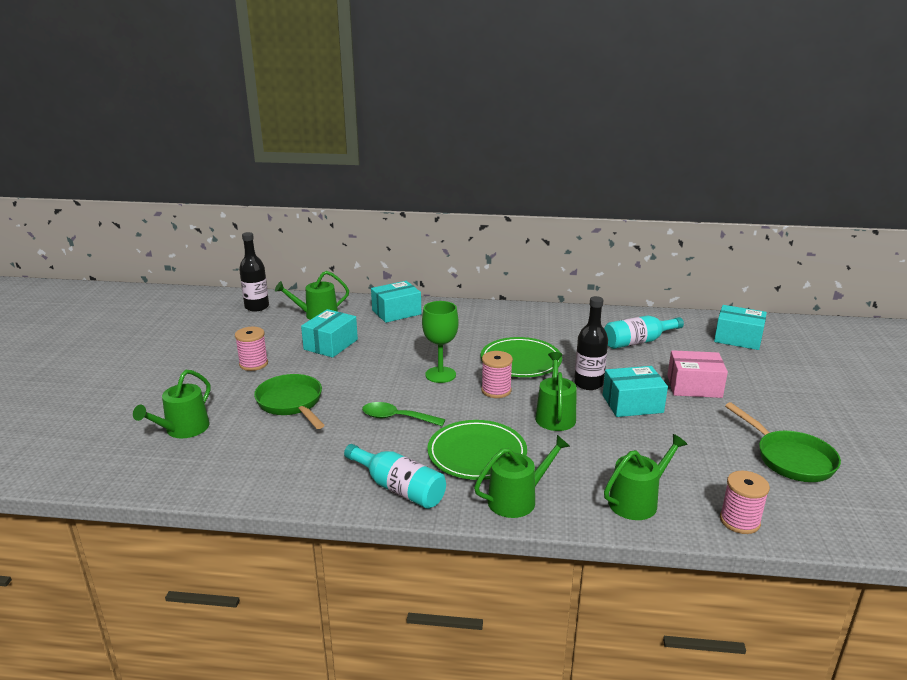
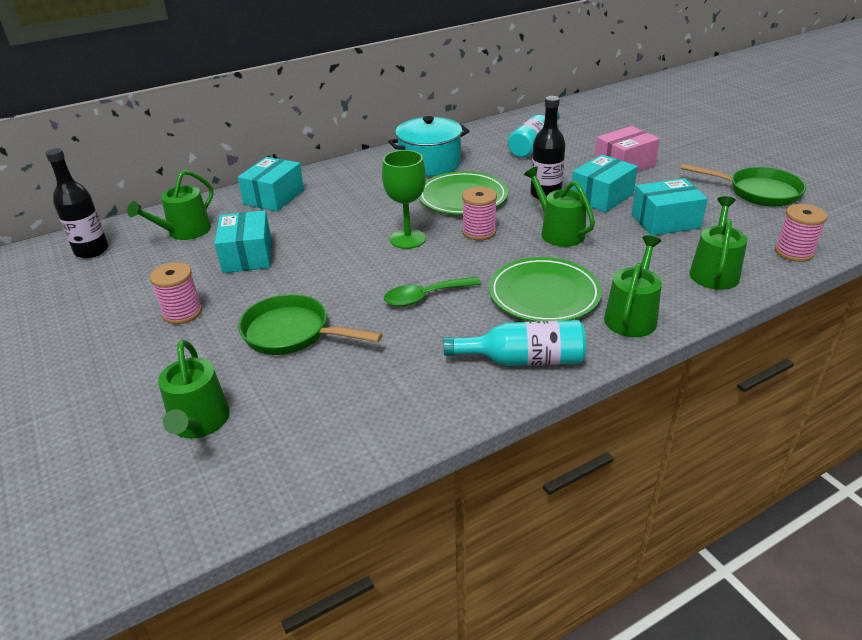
camera: 35 degrees left, 10 degrees up
(533, 327) = (430, 163): none -> turquoise pot
(738, 338) = (601, 116): turquoise box -> turquoise box (665, 221)

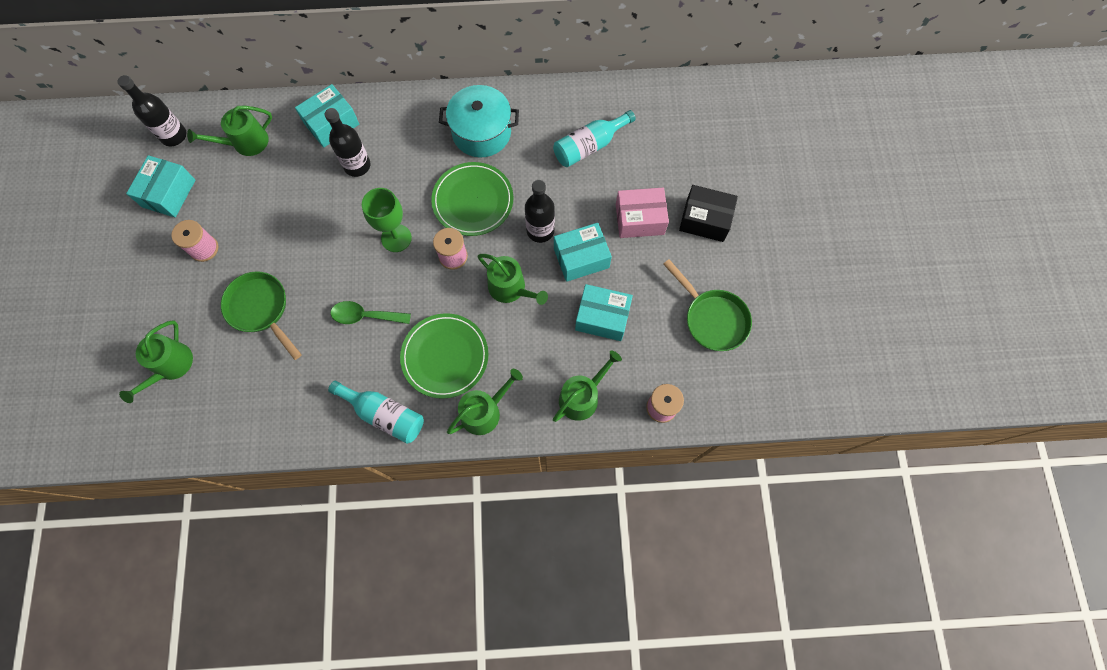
camera: 25 degrees right, 35 degrees up
(247, 256) = (274, 200): turquoise box -> turquoise box (169, 193)
(323, 211) = (357, 165): none -> black bottle
(558, 232) = (510, 288): green watering can -> green watering can turned 135 degrees clockwise
(677, 150) = (705, 220): none -> black box

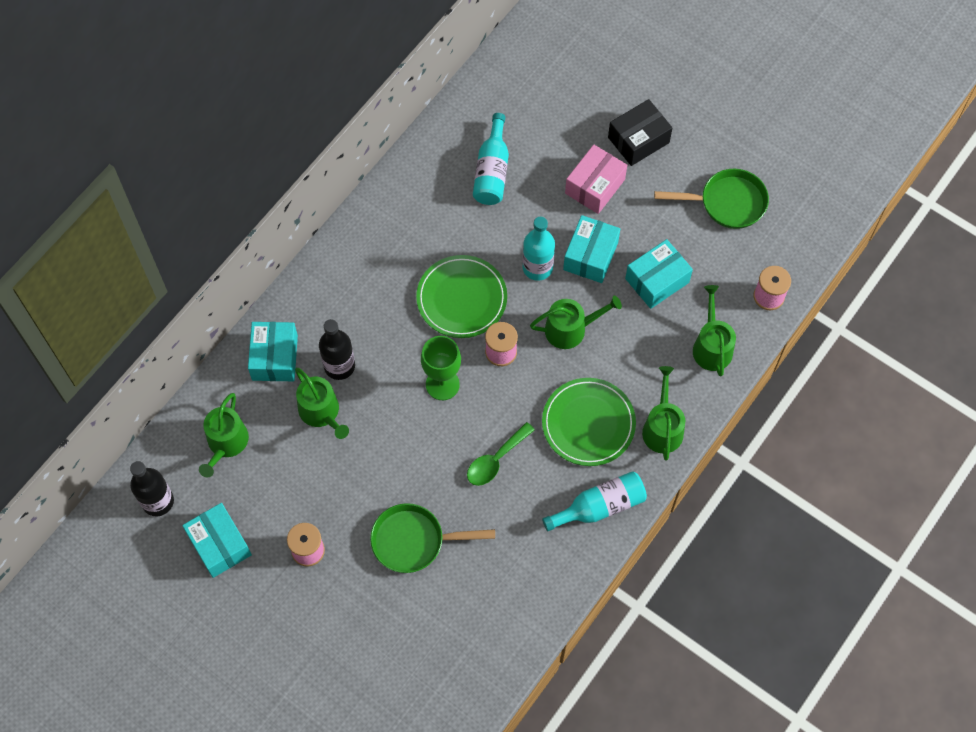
camera: 50 degrees left, 5 degrees down
(170, 366) = (404, 652): green watering can -> green watering can (321, 412)
(481, 132) = (400, 243): turquoise pot -> none
(540, 230) = (537, 267): black bottle -> turquoise bottle

